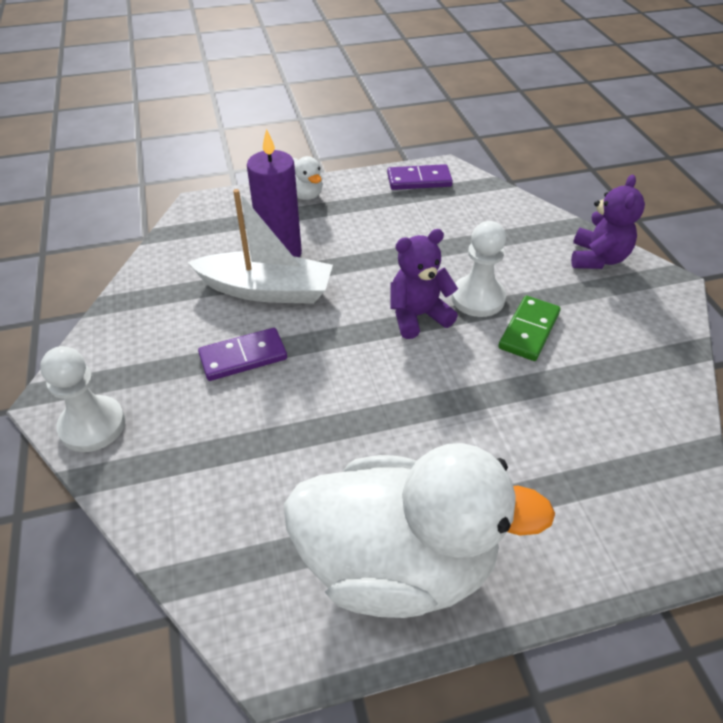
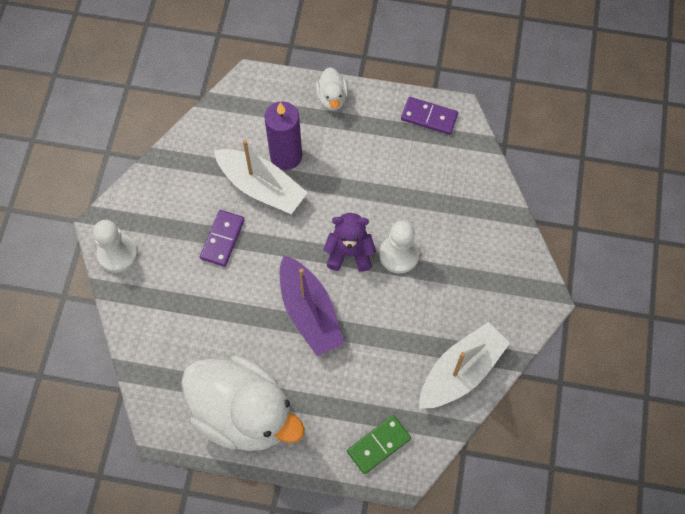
camera: 25 degrees right, 20 degrees up
(243, 357) = (222, 239): purple domino -> purple domino turned 75 degrees counterclockwise
(410, 394) = (309, 312): none -> purple boat
(529, 330) = (415, 297): green domino -> green domino (379, 445)
(597, 258) = (510, 255): purple teddy bear -> none
(647, 386) = (461, 371): none -> white boat

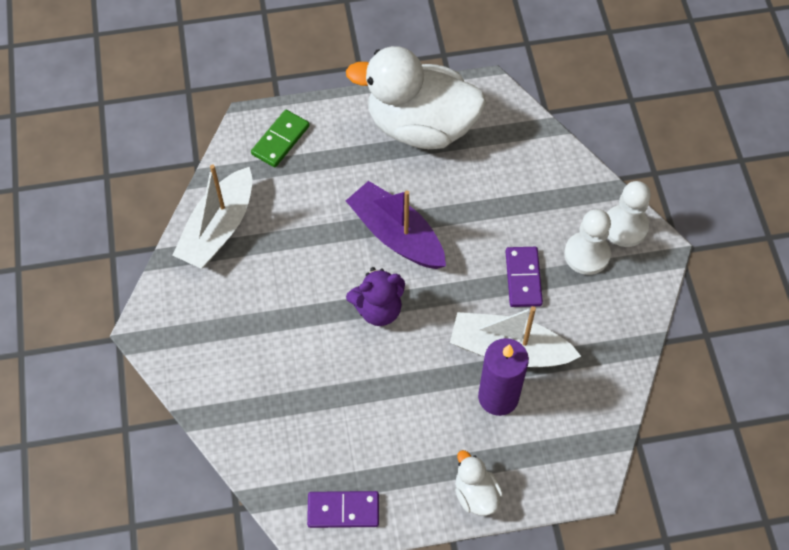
camera: 160 degrees right, 5 degrees down
(399, 254) = (322, 325): white pawn -> white pawn (587, 254)

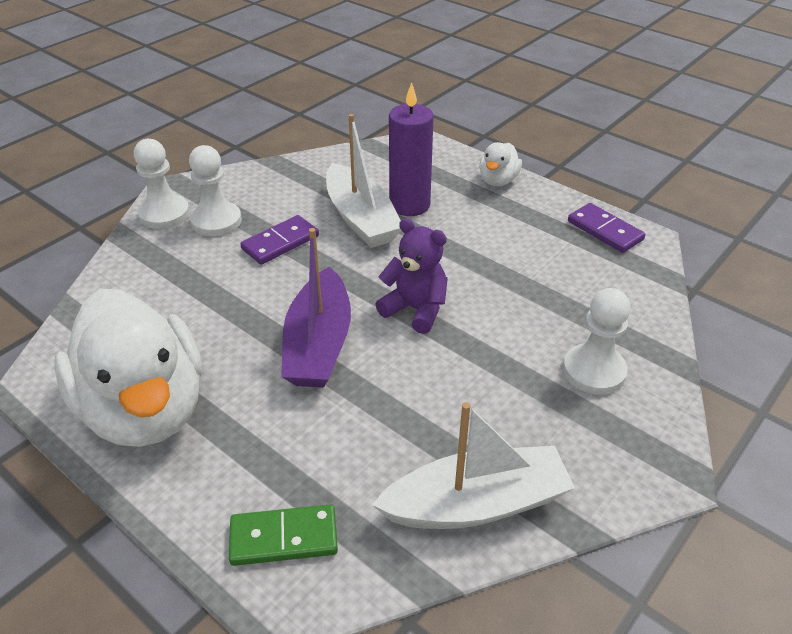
camera: 130 degrees left, 20 degrees down
(235, 362) = (594, 371): none -> white pawn

